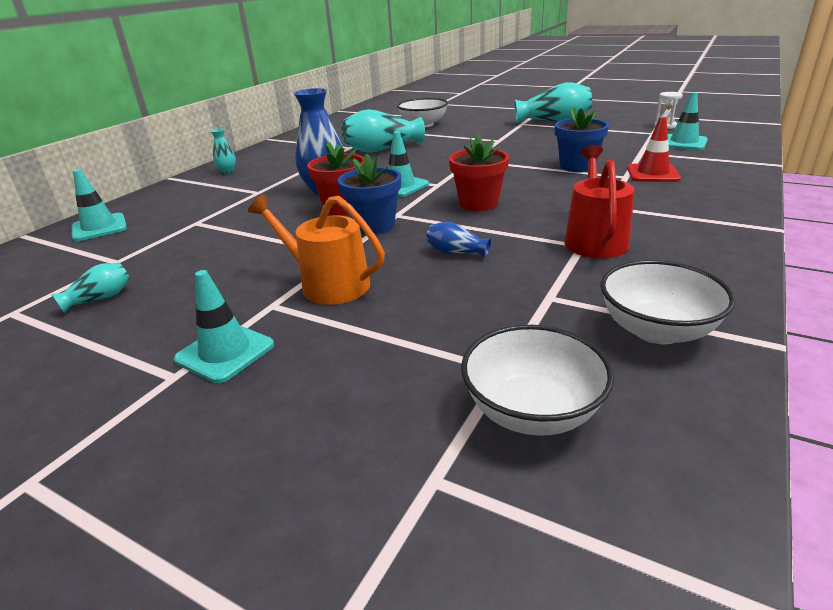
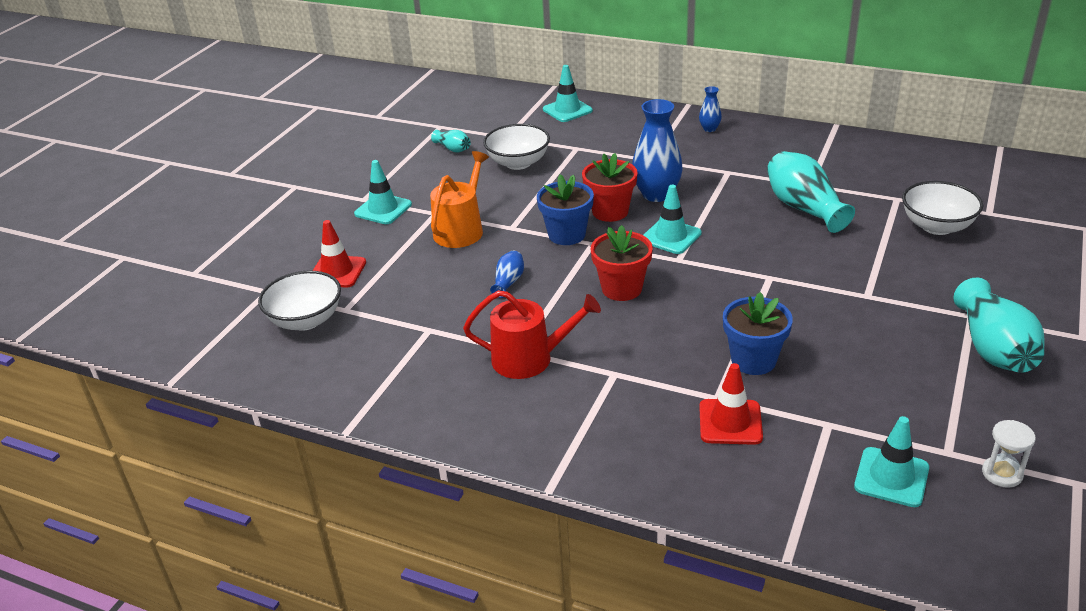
camera: 85 degrees right, 5 degrees up
(227, 171) = (709, 129): turquoise vase -> blue vase
(393, 388) = (337, 272): none -> red traffic cone
(656, 330) = (375, 376): white bowl -> white bowl (518, 163)

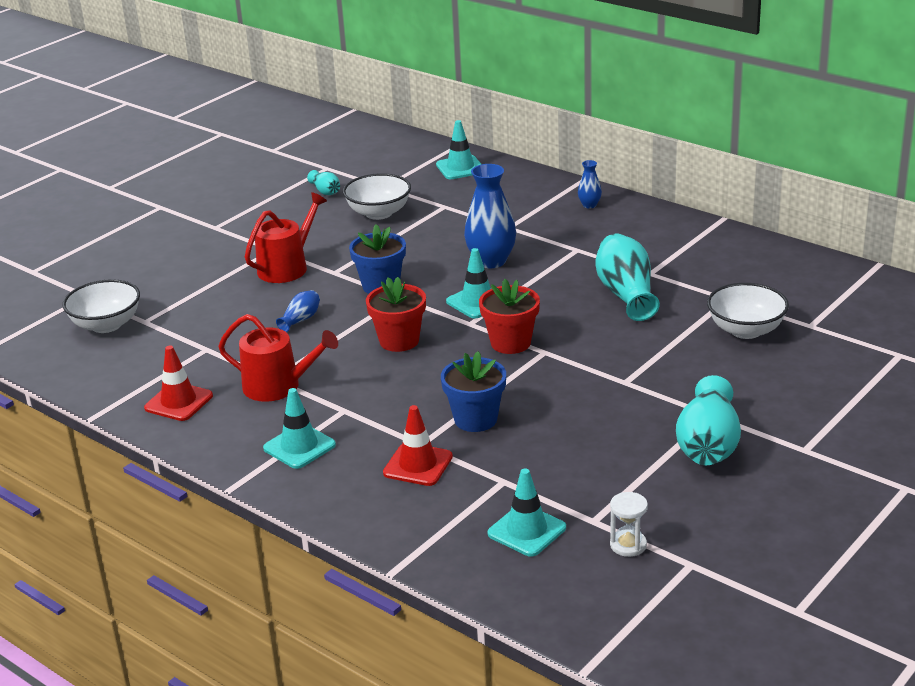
camera: 15 degrees right, 5 degrees down
(337, 272) = (155, 288): red traffic cone -> red traffic cone (179, 402)
(383, 209) = (227, 239): turquoise traffic cone -> turquoise traffic cone (299, 447)
(461, 229) = (287, 267): orange watering can -> red watering can
(610, 212) = (435, 271): red flower pot -> red flower pot (510, 343)

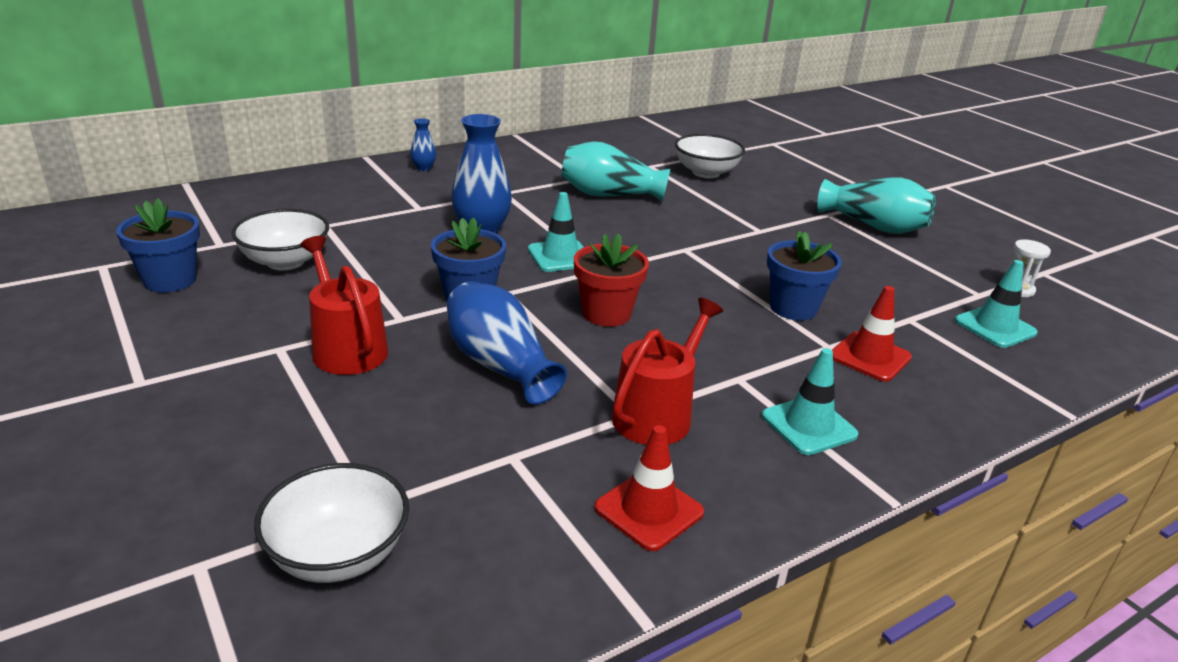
camera: 75 degrees left, 0 degrees up
(301, 319) = (499, 365): blue vase -> blue vase, size x2.04
(325, 191) = (170, 280): turquoise vase -> blue flower pot
(460, 168) = (247, 198): turquoise traffic cone -> none
(510, 343) = (657, 260): red flower pot -> none

